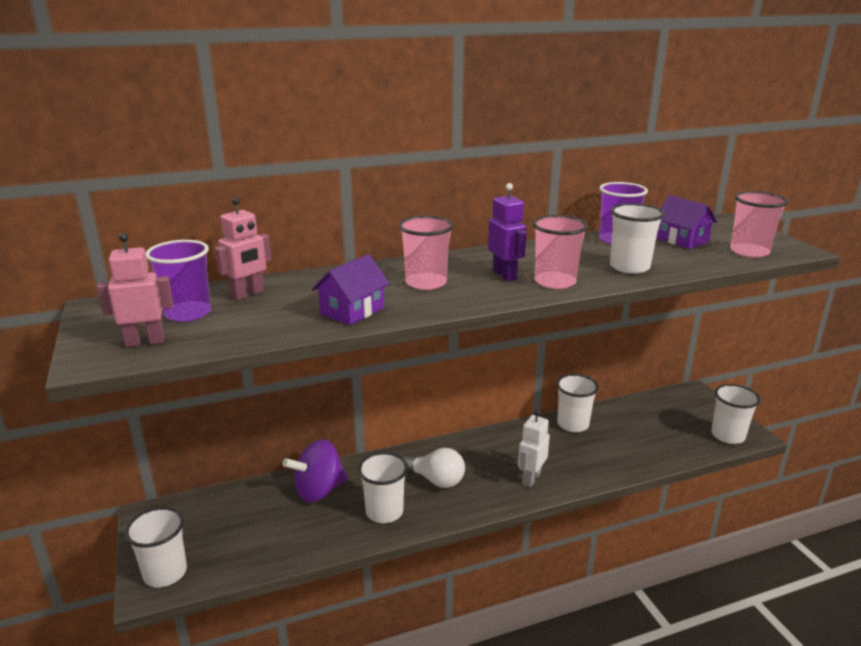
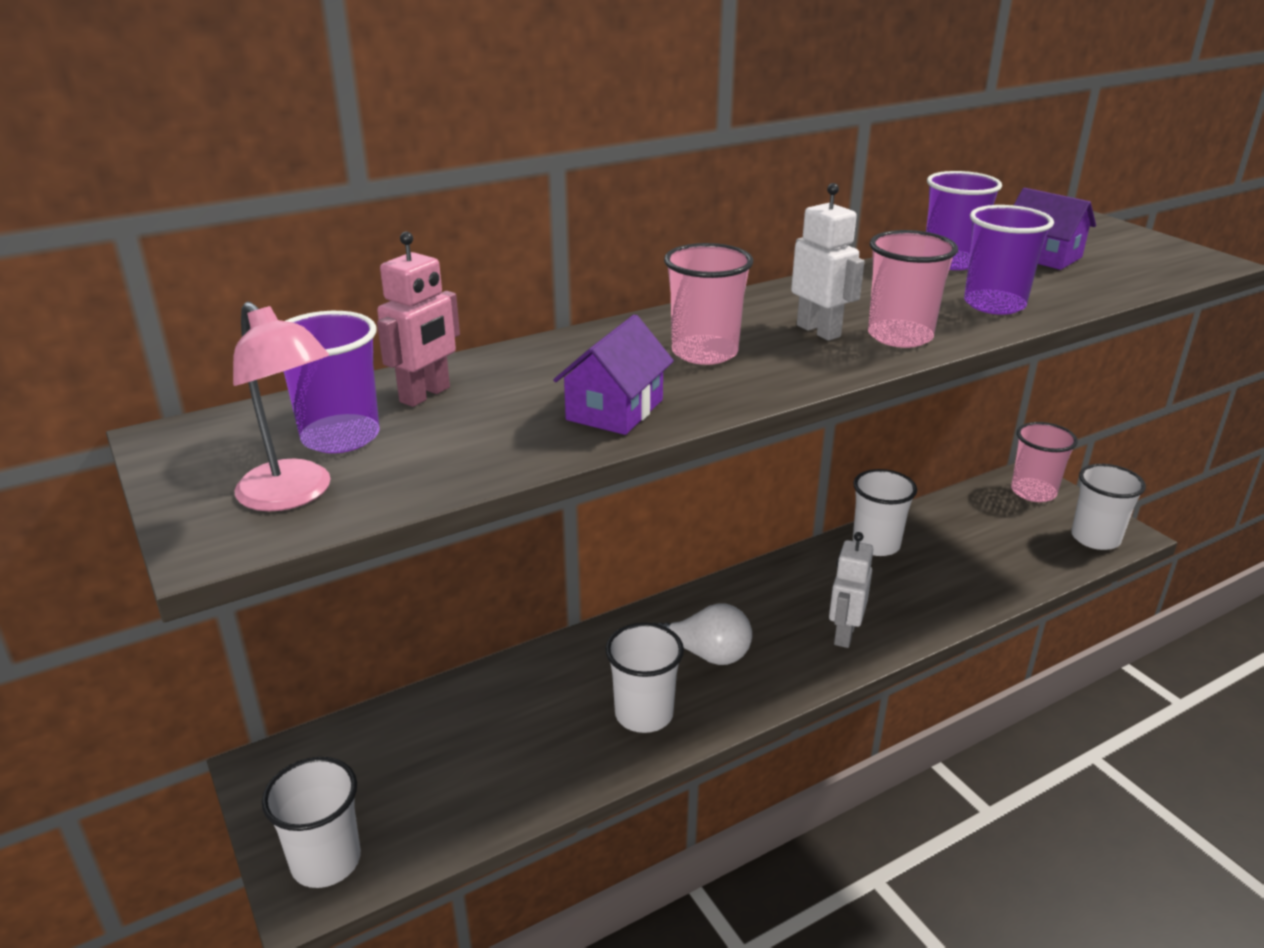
camera: 10 degrees left, 5 degrees up
(145, 342) = (293, 495): pink robot -> pink lamp
(319, 491) = (530, 693): purple spinning top -> none
(505, 275) = (819, 331): purple robot -> white robot
(629, 267) = (994, 304): white cup -> purple cup
(749, 252) = (1147, 268): pink cup -> pink cup (1033, 492)

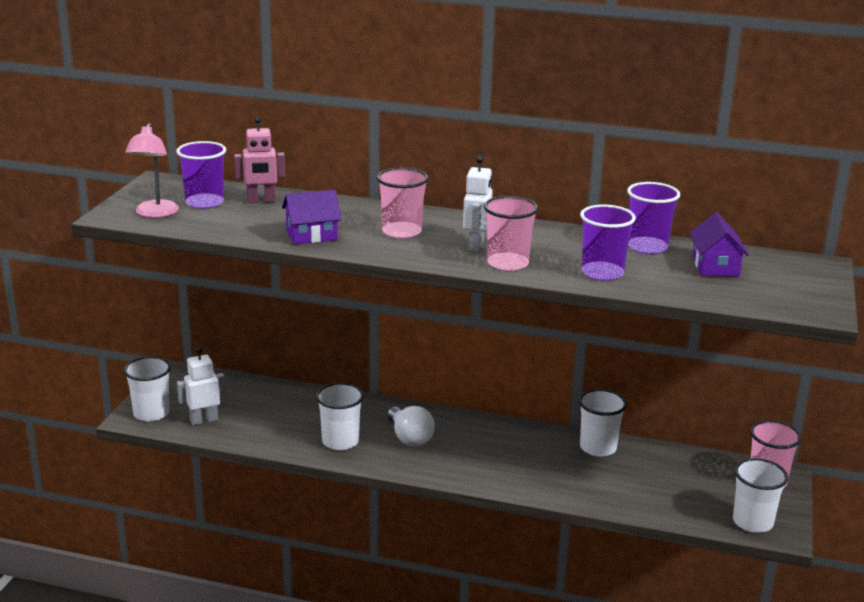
camera: 45 degrees right, 5 degrees down
(844, 634) = (493, 470): white robot -> white robot (204, 420)

